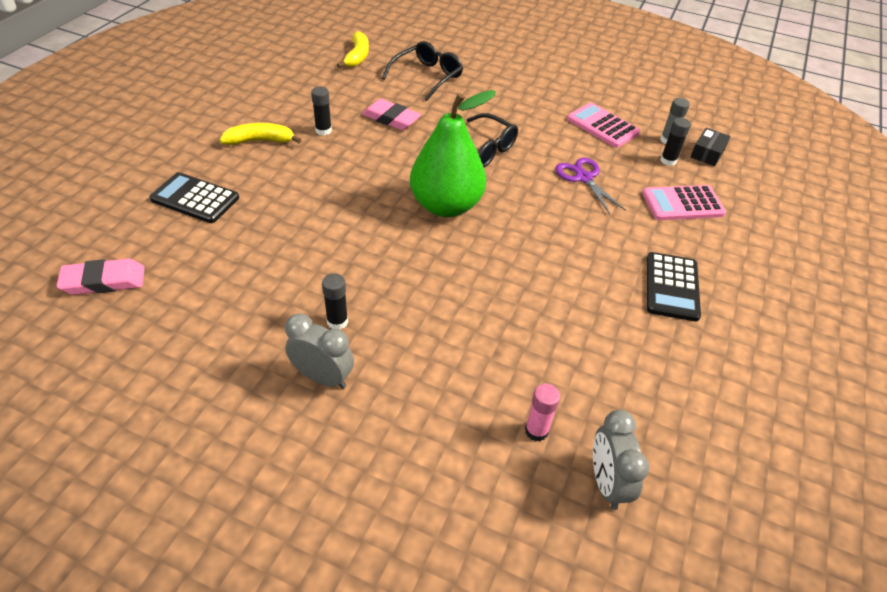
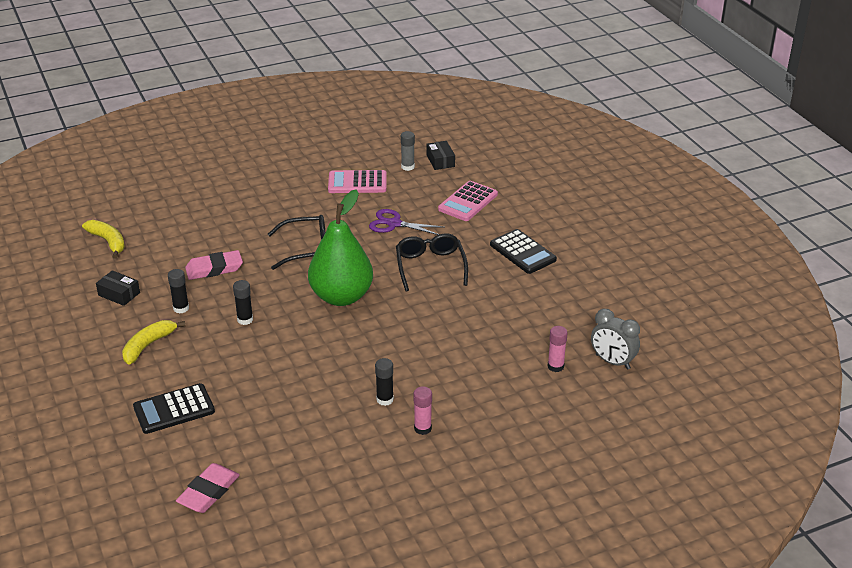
camera: 45 degrees left, 10 degrees down
(305, 93) = (119, 294): none -> black box
(322, 377) = (422, 428): grey clock -> pink glue stick
(427, 76) = (188, 223): black glasses -> black glasses (430, 266)
(668, 161) = (425, 180): black glue stick -> black glue stick (245, 320)

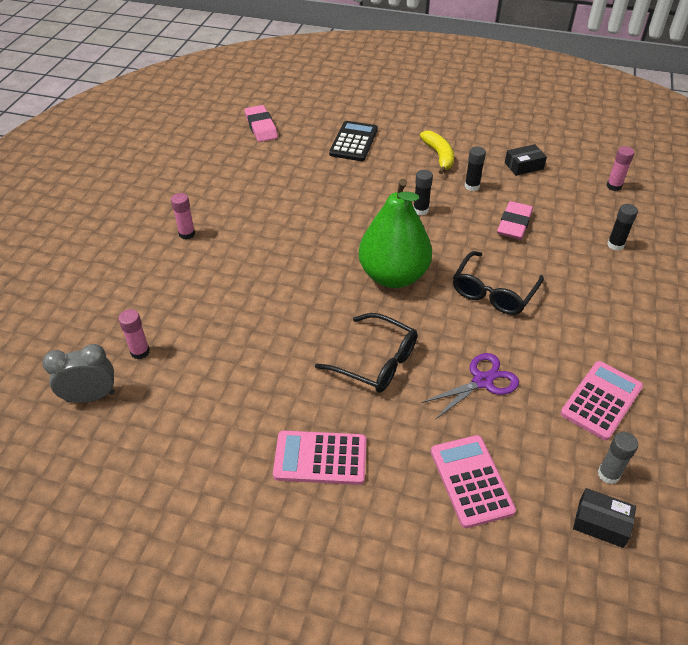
camera: 130 degrees right, 10 degrees up
(108, 242) = (614, 186): yellow banana -> pink glue stick
(385, 399) = (239, 232): black glue stick -> black glue stick (615, 245)
(522, 252) = (320, 458): black calculator -> pink calculator

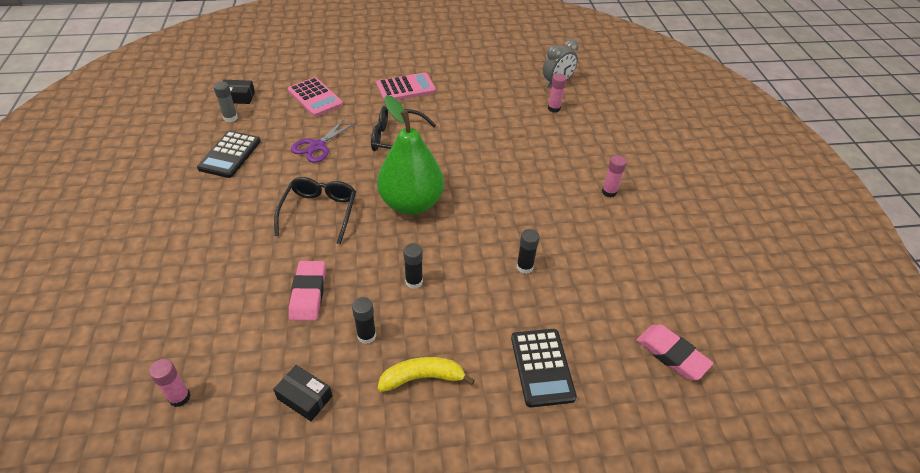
camera: 155 degrees right, 0 degrees up
(439, 156) = (422, 378): yellow banana -> yellow banana turned 120 degrees clockwise
(524, 166) = (305, 397): black box -> black box turned 75 degrees clockwise
(601, 400) = (230, 155): pink calculator -> black calculator
(615, 245) = (195, 298): black glue stick -> black glue stick (524, 267)

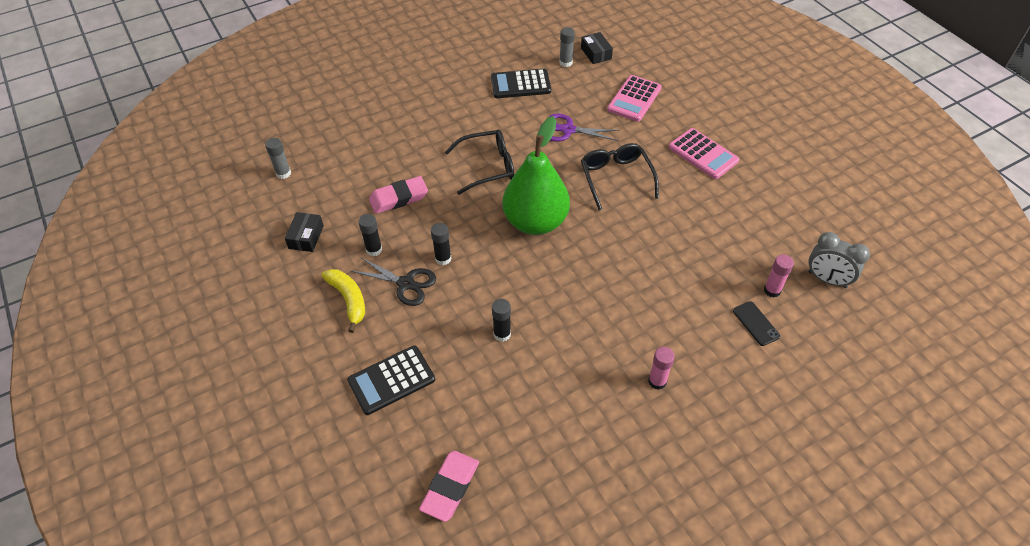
camera: 70 degrees right, 5 degrees up
(179, 397) = (283, 173): pink glue stick -> grey glue stick
(428, 320) = (406, 283): none -> black scissors
(578, 126) = (756, 323): none -> black phone

